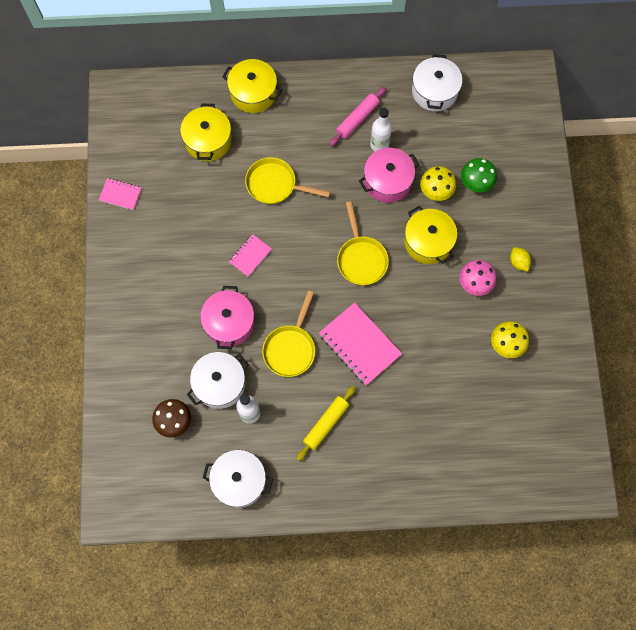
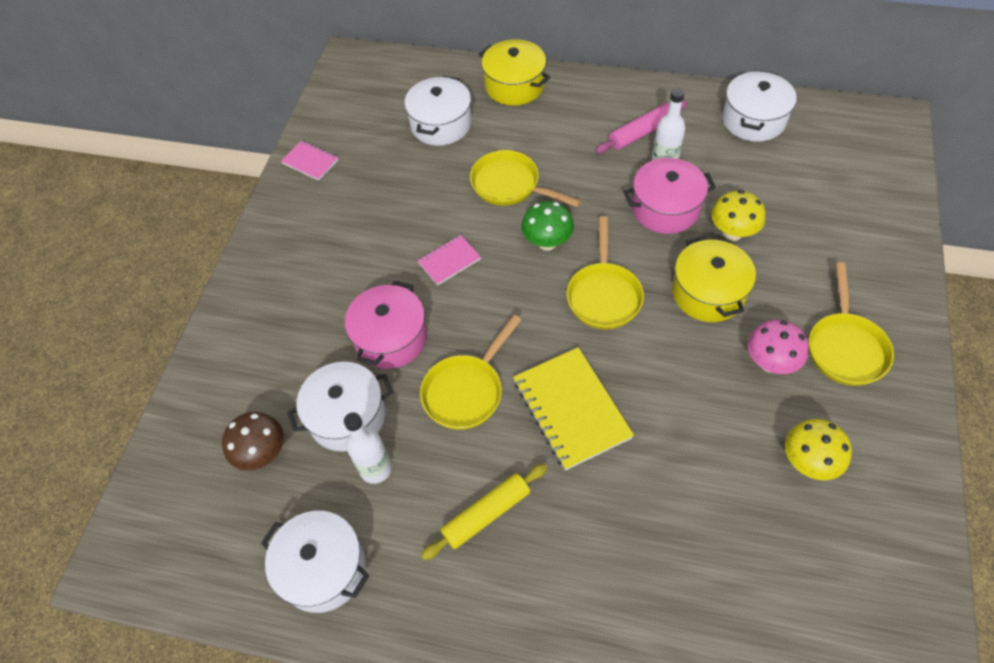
camera: 20 degrees right, 15 degrees down
(208, 140) = (441, 124): yellow pot -> white pot
(359, 344) = (571, 409): pink notebook -> yellow notebook
(475, 183) = (793, 233): green mushroom -> green mushroom (547, 242)
(518, 262) = (845, 347): yellow lemon -> yellow pan

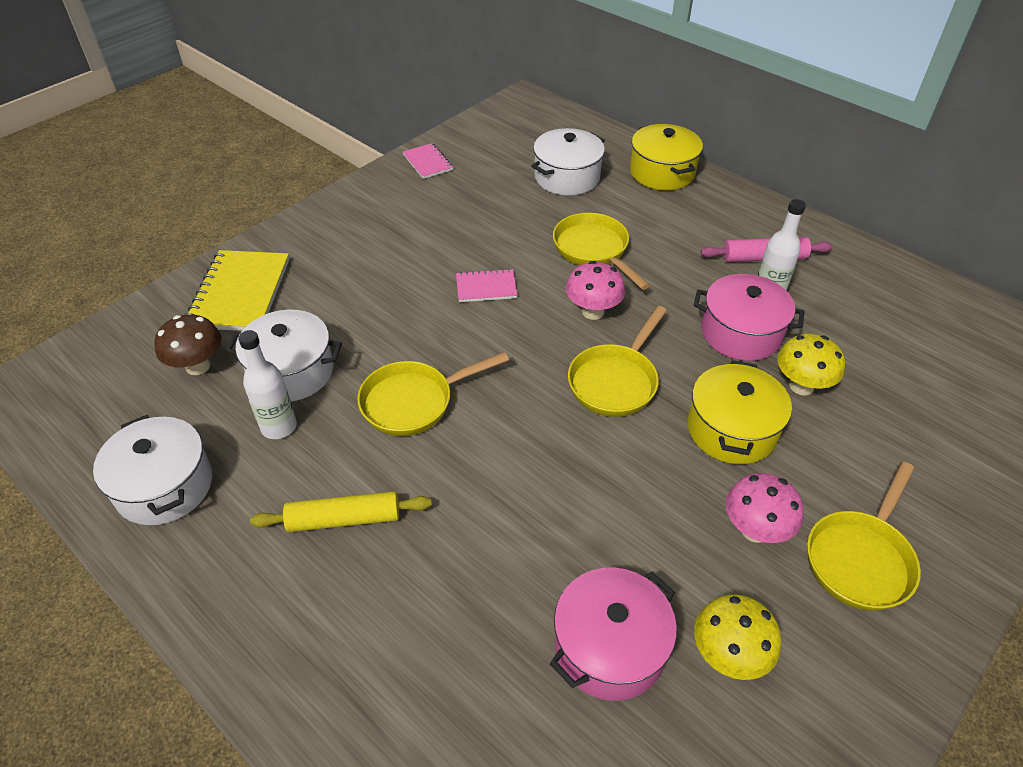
camera: 25 degrees right, 10 degrees down
(391, 338) = (382, 326): pink pot -> pink pot (609, 647)
(547, 242) = (593, 312): green mushroom -> pink mushroom
(571, 409) = (502, 468): yellow notebook -> yellow notebook (240, 293)
(753, 120) = (902, 293): white pot -> none

